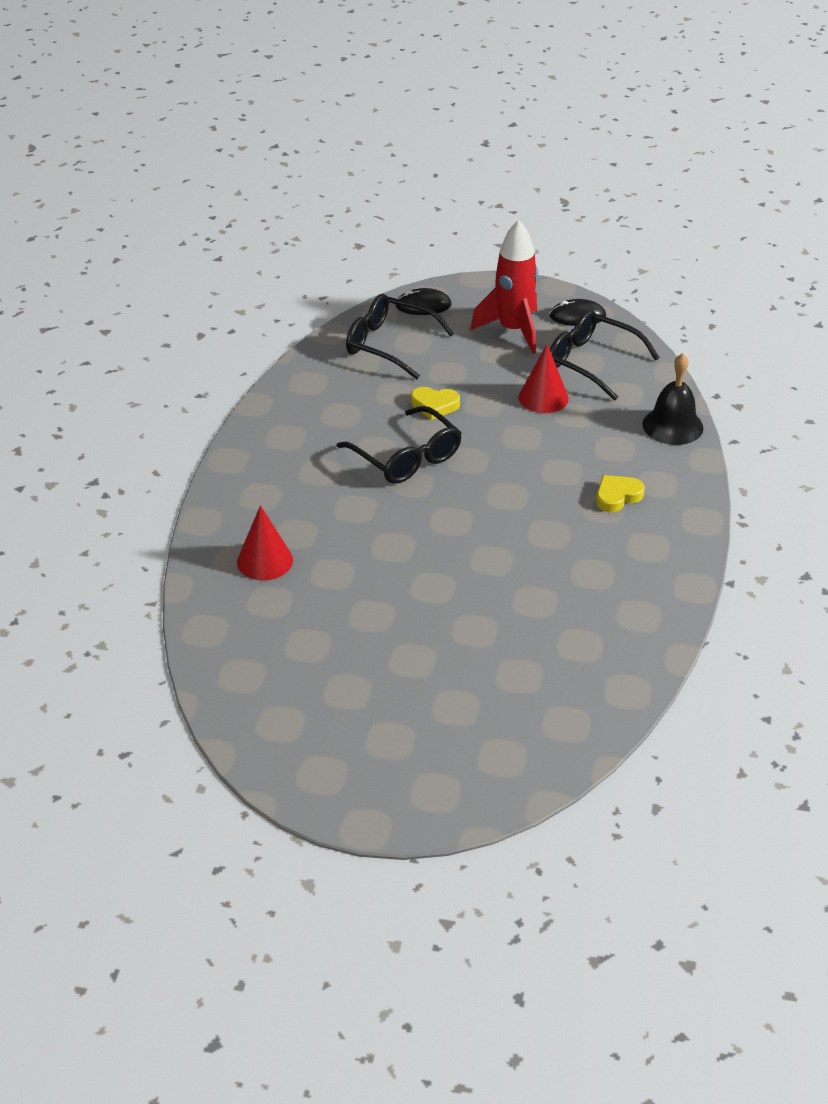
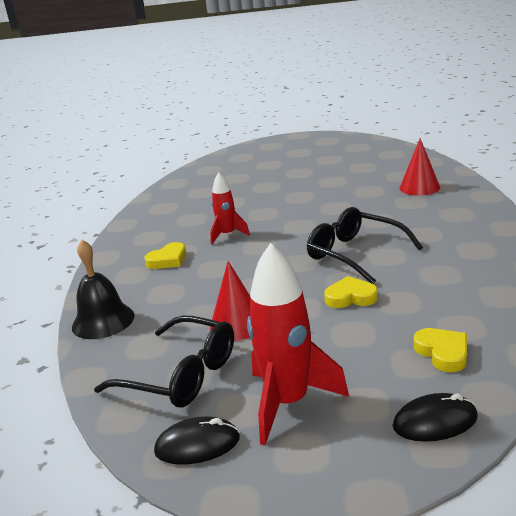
camera: 175 degrees right, 15 degrees down
(389, 344) = (443, 353): black glasses -> yellow heart
(544, 524) = (227, 235): none -> red rocket

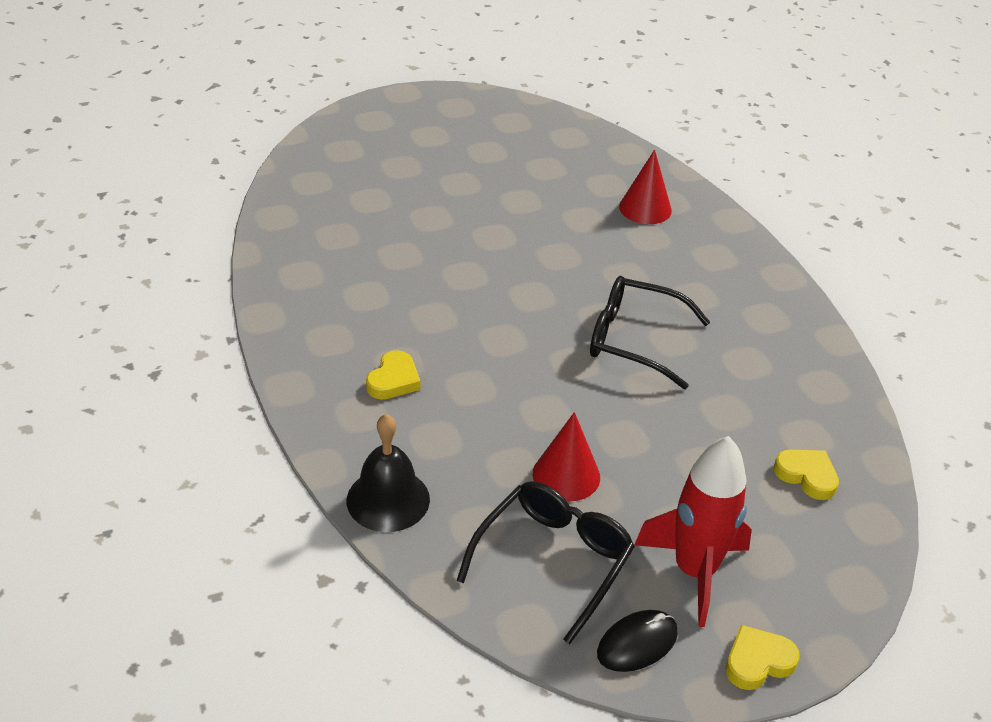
camera: 30 degrees left, 15 degrees up
(181, 375) = (553, 561): black glasses -> black glasses turned 60 degrees counterclockwise
(227, 235) = (444, 323): red rocket -> none
(350, 297) = (670, 412): yellow heart -> yellow heart (757, 661)
(435, 422) = (842, 562): black mouse -> none

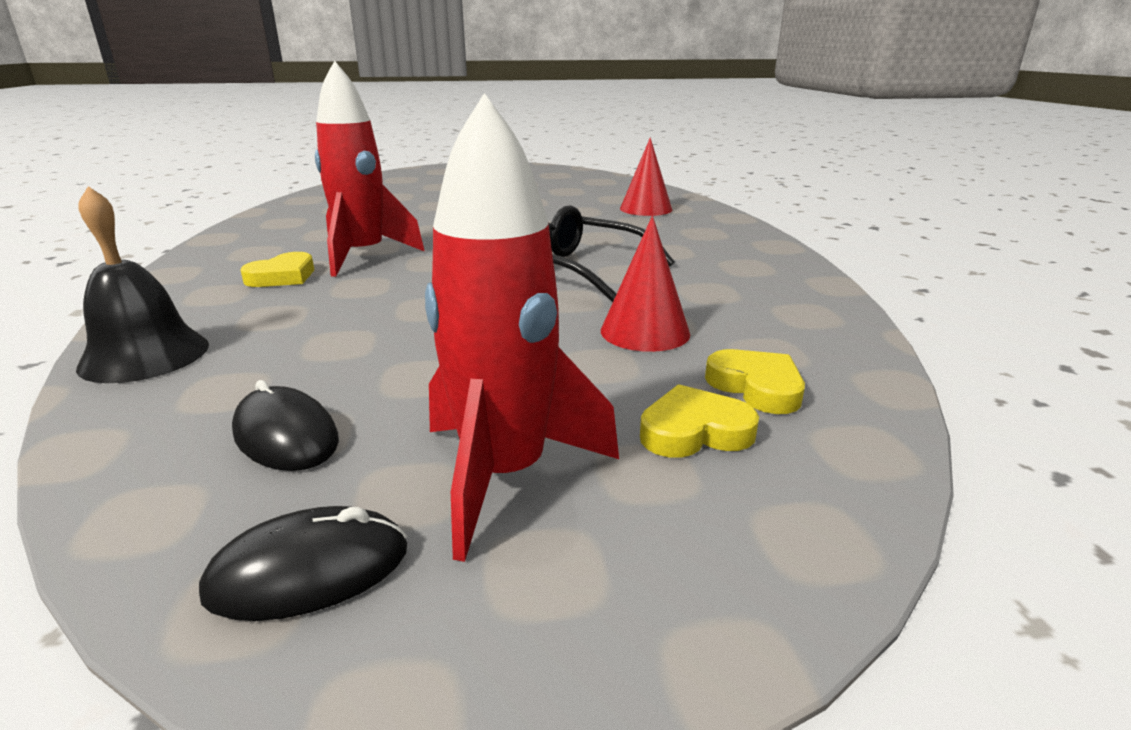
camera: 15 degrees right, 15 degrees down
(436, 337) = (363, 256): none -> red rocket
(553, 561) = (286, 436): black glasses -> black mouse
(566, 475) = (399, 356): red cone -> red cone (645, 332)
(757, 661) = (539, 647): yellow heart -> yellow heart (694, 431)

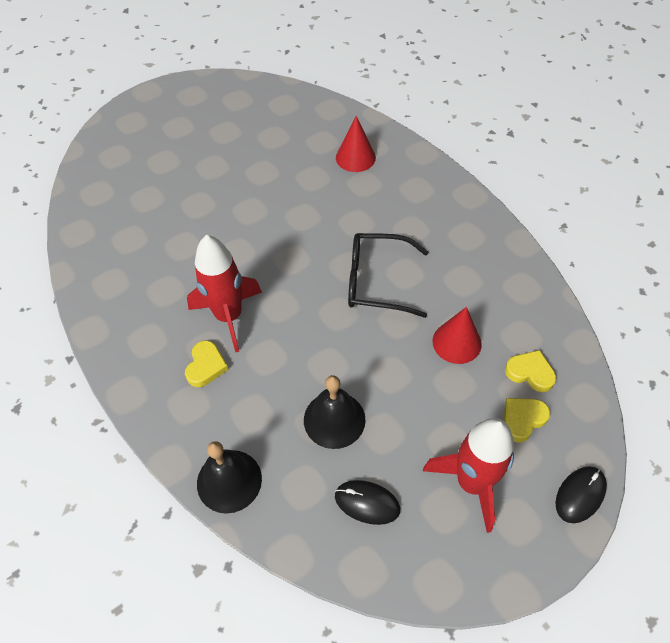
camera: 25 degrees left, 30 degrees up
(309, 571) = (446, 561): black mouse -> black mouse (580, 495)
(367, 347) = (334, 419): none -> black bell

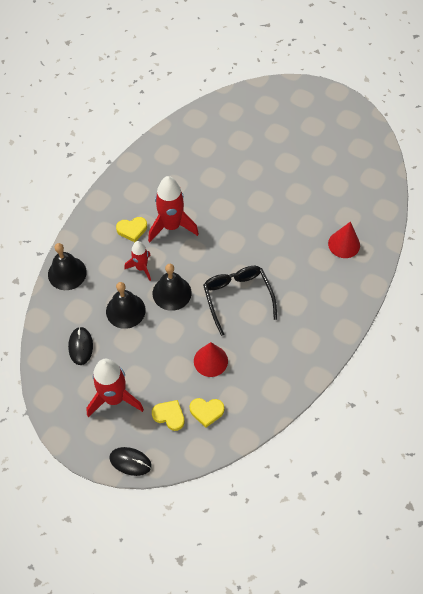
camera: 65 degrees right, 5 degrees up
(275, 375) = (141, 268): none -> red rocket
(334, 352) = (172, 293): none -> black bell
(530, 373) = (206, 412): yellow heart -> yellow heart turned 90 degrees clockwise

